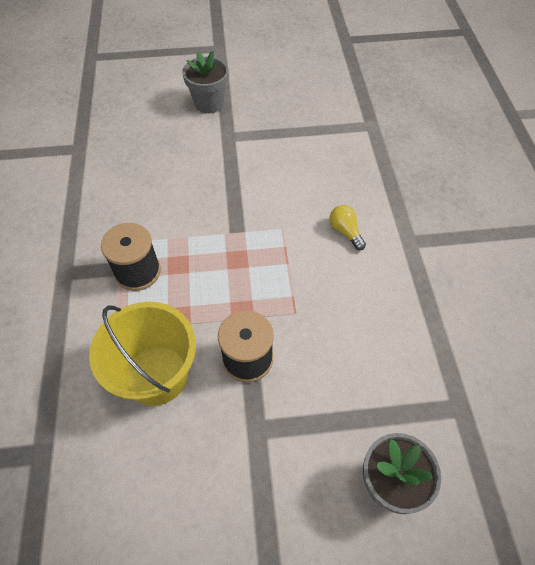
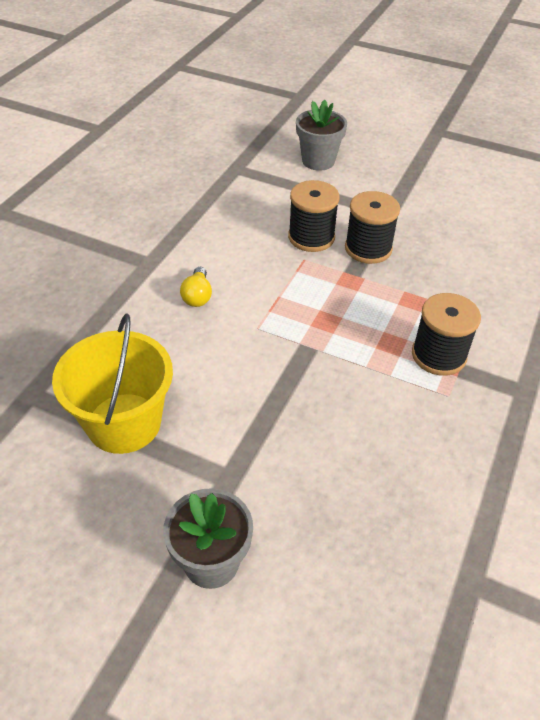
camera: 150 degrees left, 10 degrees down
(156, 375) = (452, 269): yellow bucket -> yellow bucket (124, 423)
(307, 343) = (311, 237): none -> black spool

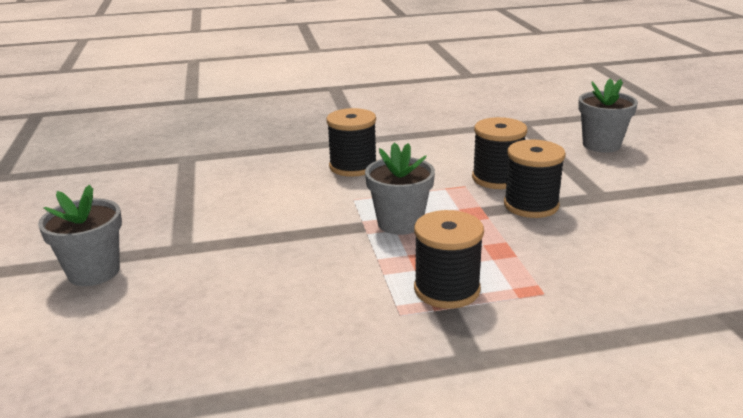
camera: 55 degrees right, 20 degrees down
(124, 423) = (194, 193): yellow bucket -> none
(197, 296) = (353, 166): yellow light bulb -> black spool
(326, 325) = (400, 223): none -> grey flower pot

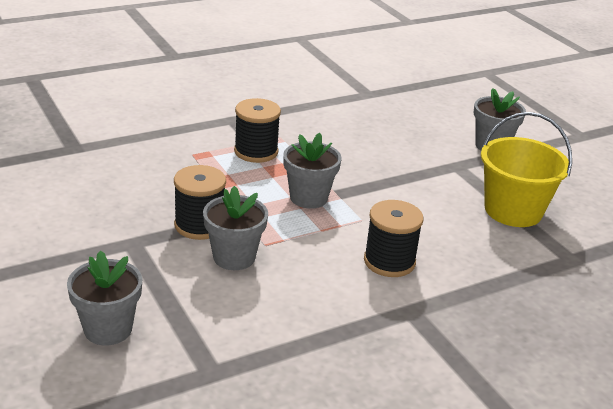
camera: 160 degrees right, 5 degrees up
(183, 196) = (513, 210): none -> yellow bucket
(497, 178) = (234, 257): black spool -> grey flower pot

